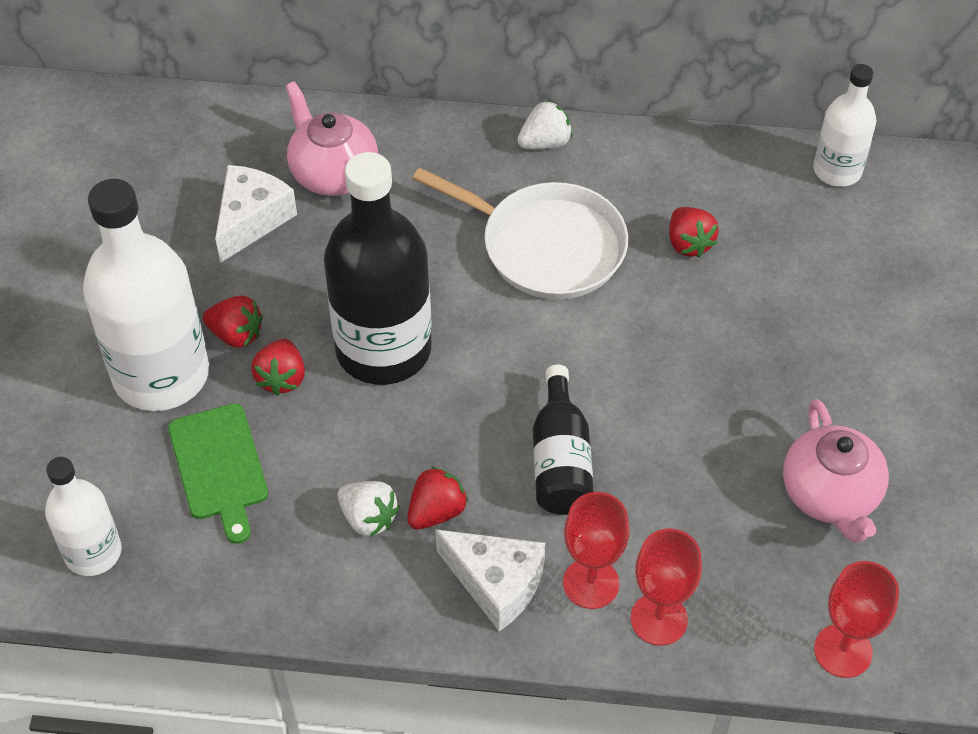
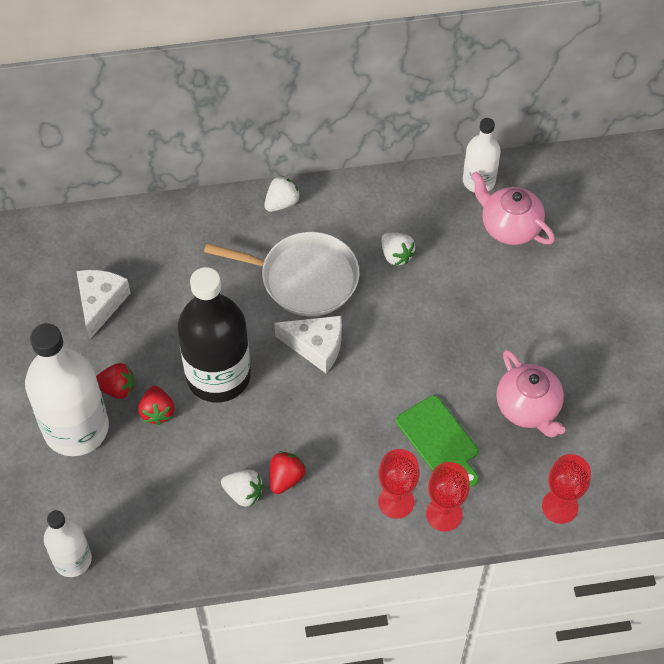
camera: 15 degrees left, 5 degrees up
(219, 467) = (136, 482): green cutting board -> green cutting board (439, 439)
(333, 173) = (145, 257): pink teapot -> pink teapot (509, 226)
(496, 583) = (337, 516): white cheese -> white cheese (316, 346)
(560, 460) = (354, 425): black bottle -> none
(689, 244) = (396, 255): red strawberry -> white strawberry

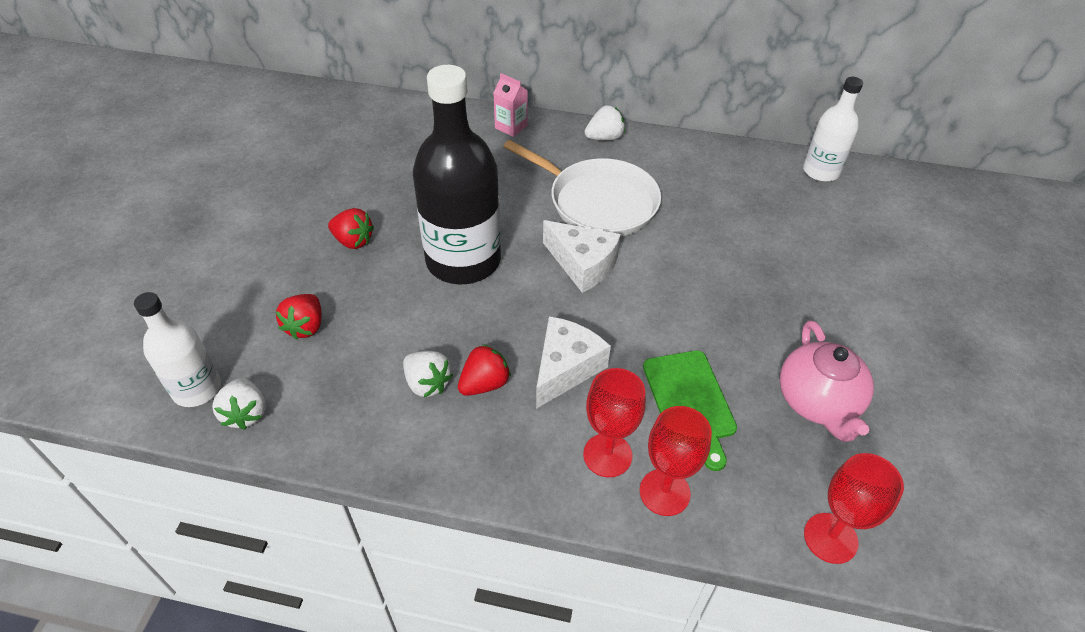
camera: 20 degrees right, 10 degrees down
(76, 428) = (289, 263): white bottle -> none
(100, 304) = (383, 168): white cheese -> white cheese (565, 368)
(157, 412) = (380, 274): red strawberry -> red strawberry (305, 326)
(192, 217) = (511, 127): none -> pink carton
(396, 255) = (706, 209): white strawberry -> white strawberry (246, 413)
(509, 226) = (844, 217): pink teapot -> none

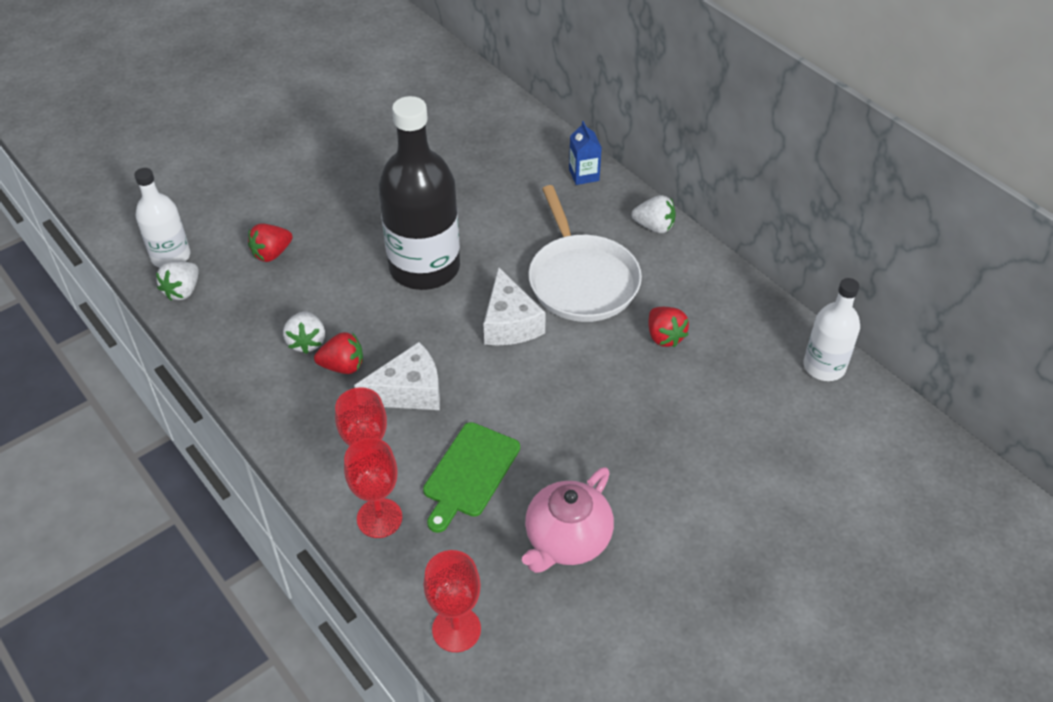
camera: 40 degrees right, 0 degrees up
(353, 241) = (364, 207): red strawberry -> red strawberry (664, 336)
(511, 127) = (584, 175): pink carton -> blue carton

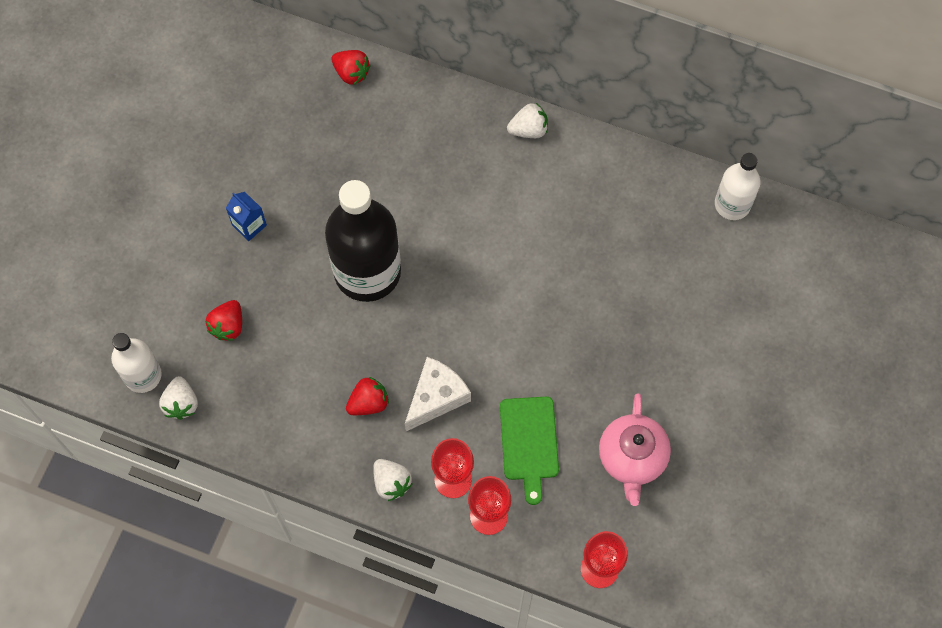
camera: 30 degrees left, 20 degrees up
(307, 342) = (323, 396): white strawberry -> white strawberry (391, 483)
(510, 323) = (472, 291): white cheese -> none
(581, 280) = (503, 217): white pan -> none
(584, 175) = (437, 101): blue carton -> blue carton (249, 225)
(664, 336) = (599, 239): red strawberry -> red strawberry (351, 73)

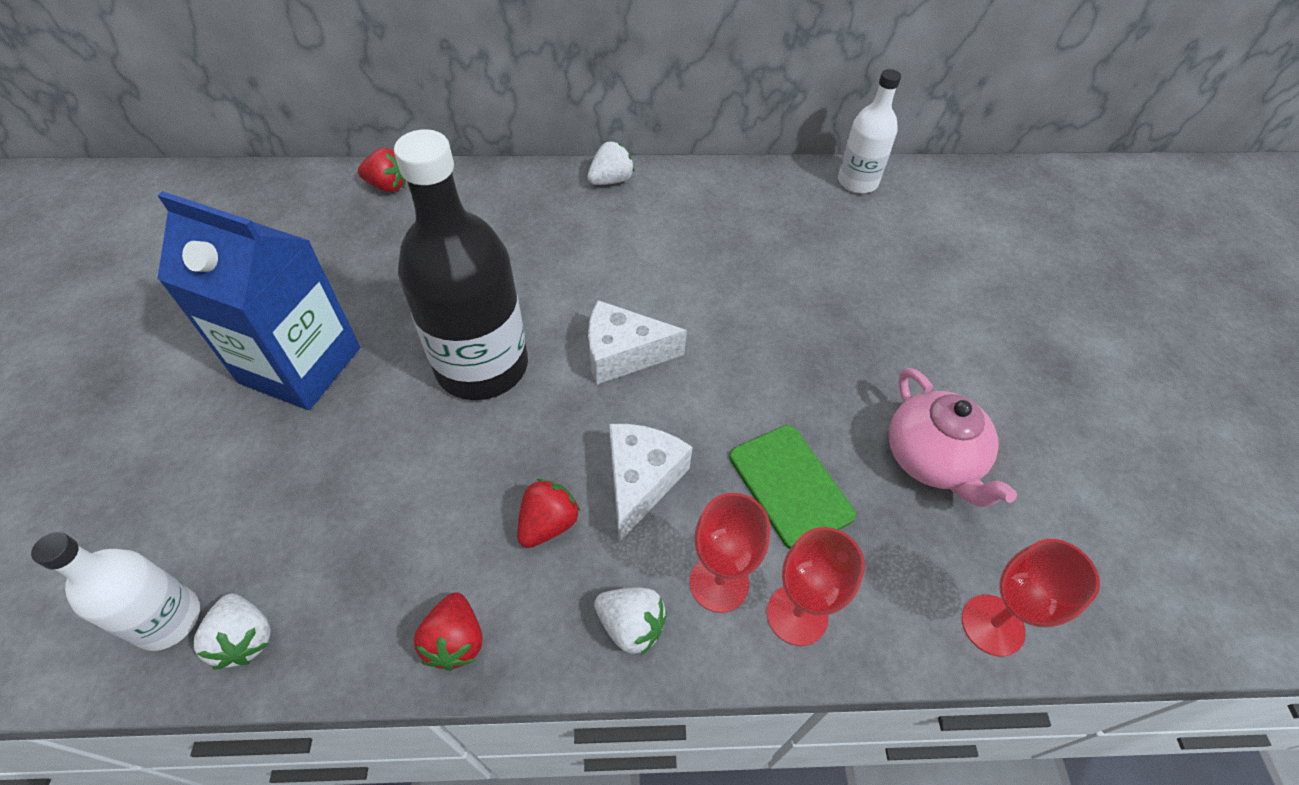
camera: 25 degrees left, 15 degrees down
(228, 326) = (299, 497): red strawberry -> red strawberry (455, 640)
(249, 225) = (300, 365): blue carton -> blue carton, size x2.44
(466, 299) = (623, 354): none -> white cheese

